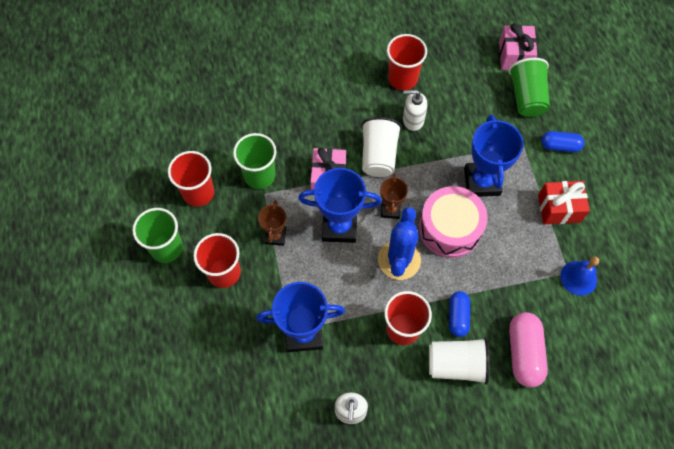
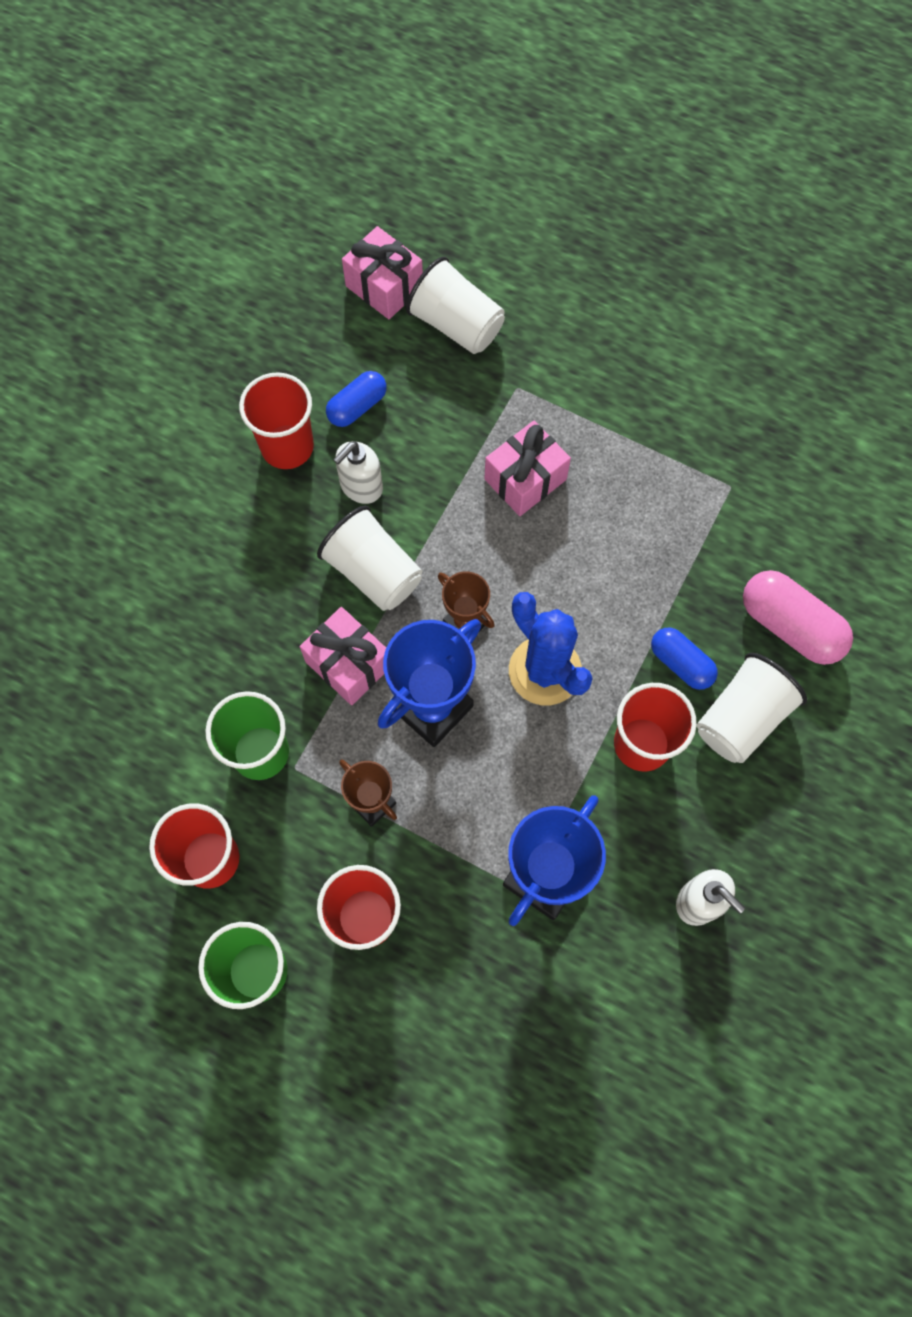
camera: 50 degrees left, 5 degrees up
(450, 228) = (555, 572): pink drum -> none
(482, 182) = (525, 479): blue trophy -> pink gift
(527, 97) = (456, 325): green cup -> white cup
(559, 208) = (640, 423): red gift -> none
(560, 146) = (558, 347): blue capsule -> blue capsule (357, 406)
(578, 278) = (747, 481): blue bell -> none

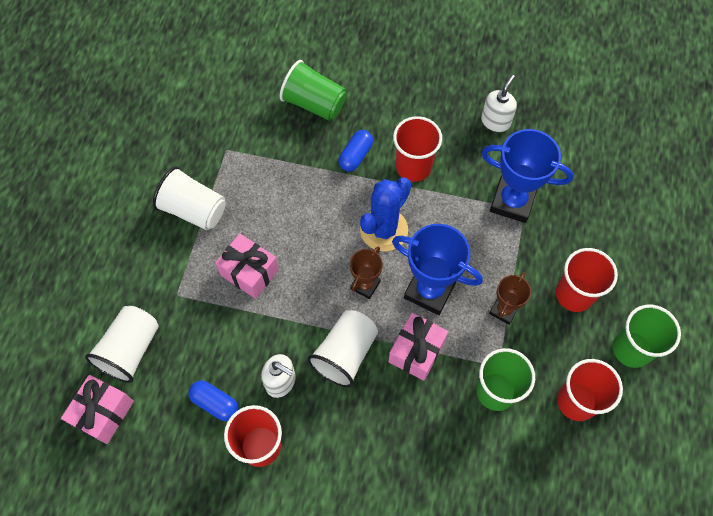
camera: 105 degrees left, 5 degrees down
(741, 718) = (380, 119): white cup -> white cup (194, 209)
(790, 626) = (314, 103): pink capsule -> green cup

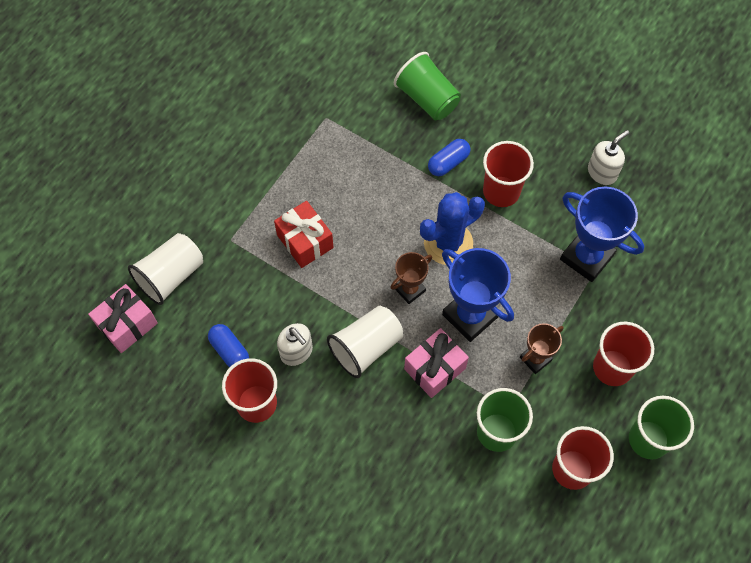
camera: 20 degrees right, 0 degrees up
(194, 209) = (274, 165): white cup -> none
(249, 272) = (305, 241): pink gift -> red gift

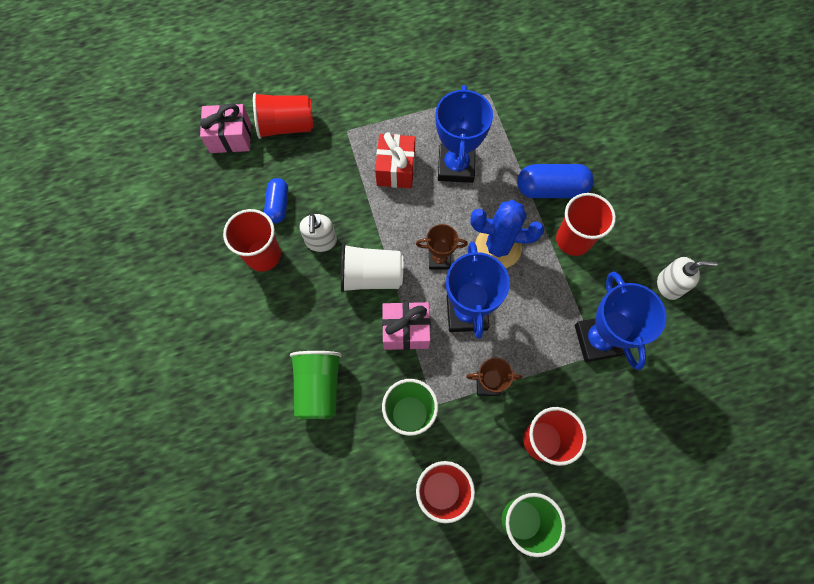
camera: 40 degrees right, 5 degrees up
(171, 276) = (286, 126): white cup -> red cup
(354, 201) = (456, 166): none -> blue trophy
(427, 99) = (577, 131): green cup -> green cup (318, 387)
(448, 163) = (551, 189): blue capsule -> blue capsule, size x1.58

